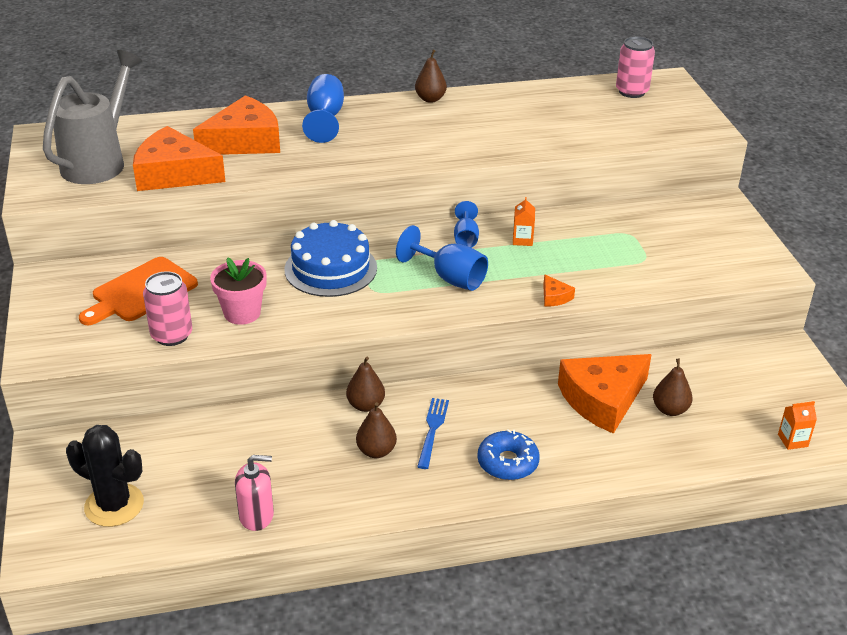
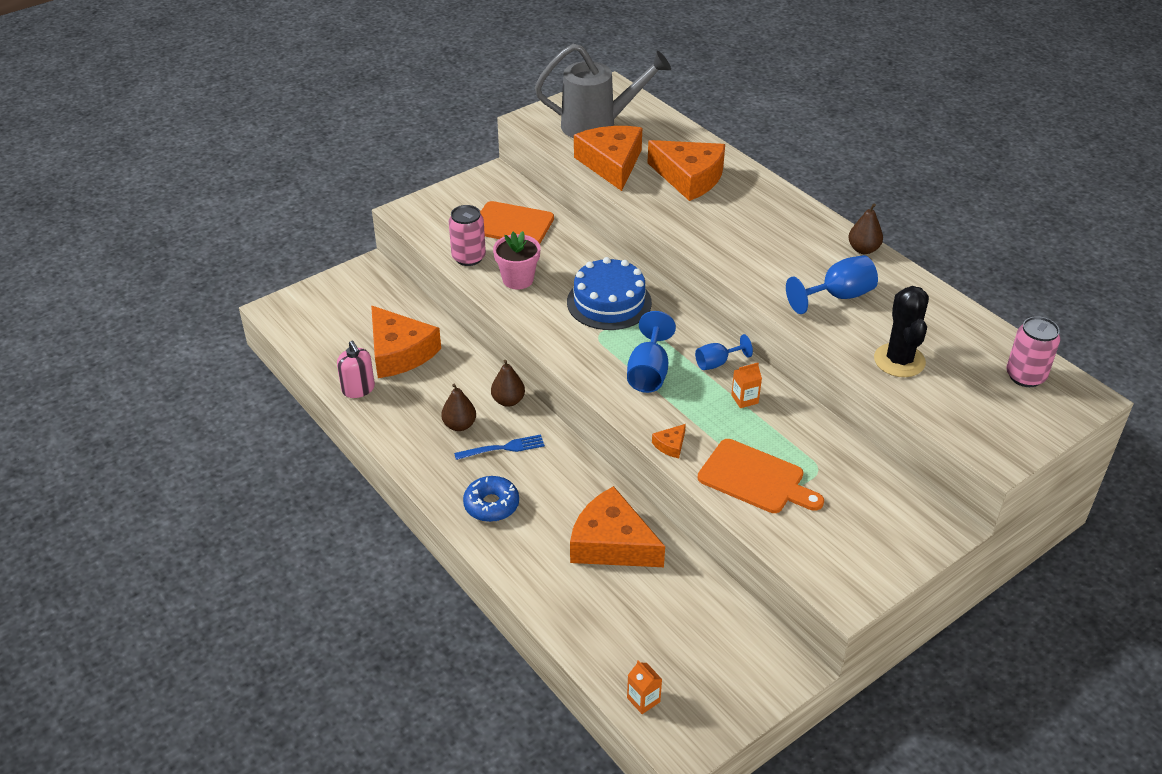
camera: 65 degrees right, 5 degrees up
(114, 505) = (333, 320): black cactus -> black cactus (899, 360)
(222, 464) = (399, 352): none -> orange cheese
(325, 119) = (766, 204): blue goblet -> blue goblet (838, 296)
(622, 267) = (755, 478): none -> orange cutting board
(670, 410) = (628, 595): brown pear -> none

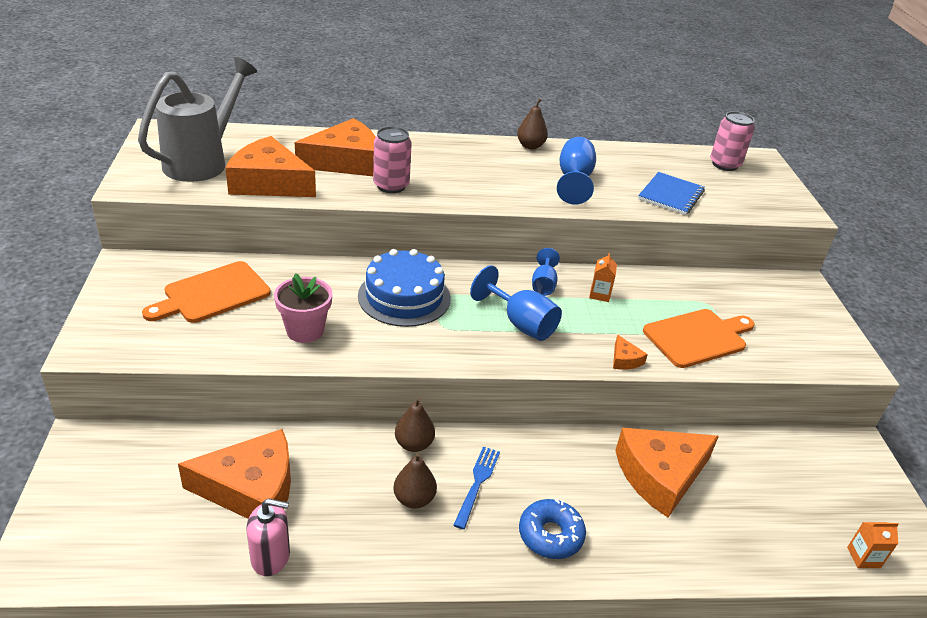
camera: 60 degrees left, 5 degrees down
(468, 257) = (228, 344): pink can -> pink can (391, 186)
(899, 360) = (671, 195): black cactus -> blue notebook

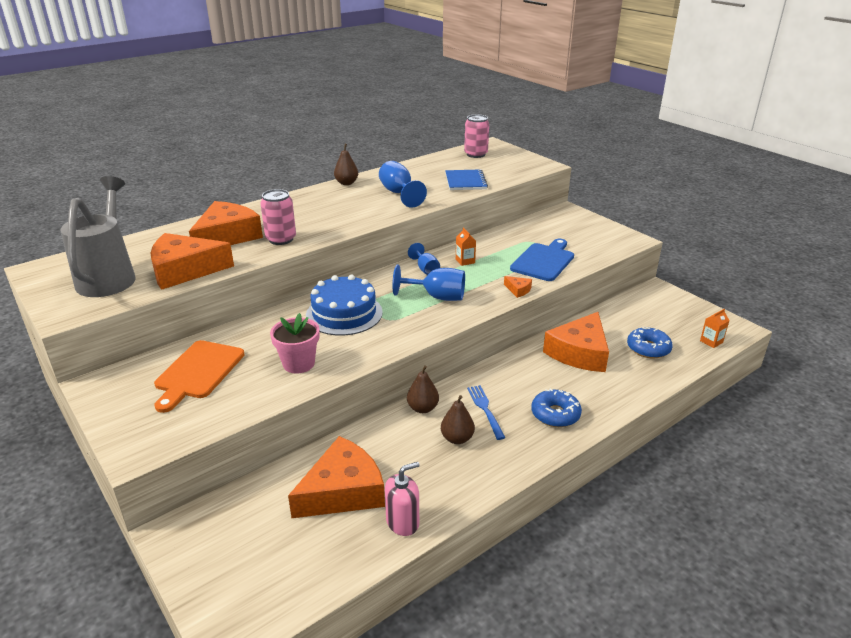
camera: 30 degrees left, 5 degrees down
(697, 337) = (543, 261): orange cutting board -> blue cutting board
(759, 518) = (648, 348): none -> blue donut

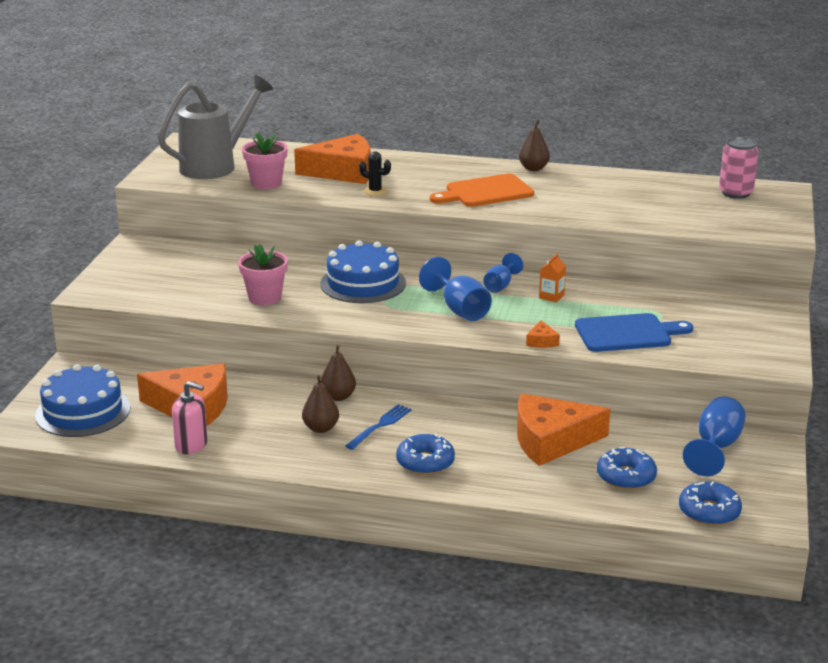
camera: 50 degrees right, 5 degrees down
(184, 270) = (266, 183): orange cheese -> pink flower pot
(198, 372) = (198, 269): orange cutting board -> orange cutting board (485, 192)
(262, 567) = (83, 412): none -> blue cake
(281, 239) = (375, 191): pink can -> black cactus
(399, 193) = (558, 197): blue goblet -> blue goblet (716, 447)
(465, 181) = (651, 213): blue notebook -> none
(711, 341) = (709, 512): orange carton -> blue donut

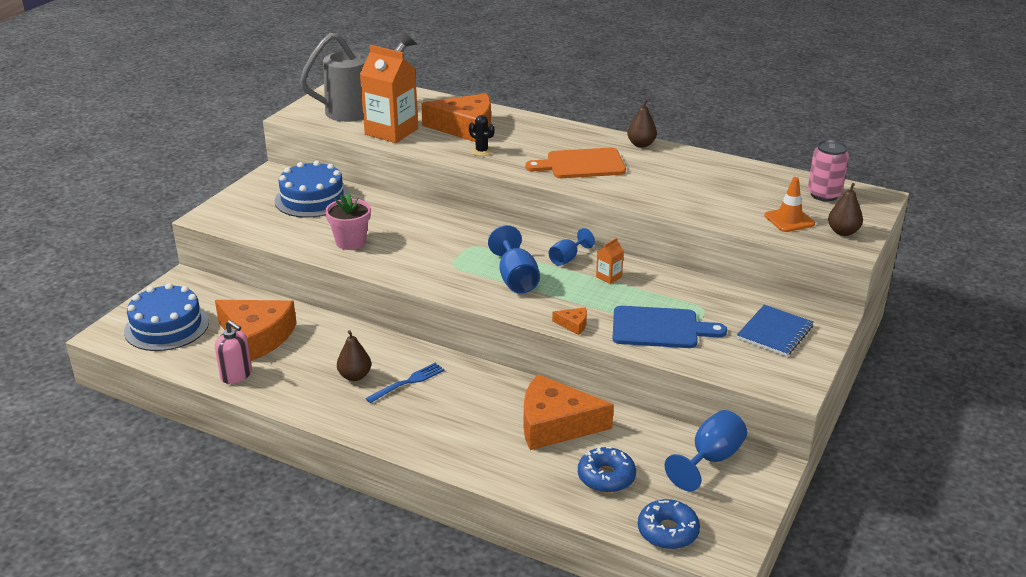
camera: 15 degrees right, 5 degrees up
(266, 183) = (391, 132): pink flower pot -> orange carton
(338, 397) = (387, 346): brown pear -> brown pear (843, 232)
(363, 283) = (444, 239): blue cake -> blue cake (312, 199)
(425, 462) = (428, 428): blue donut -> none
(542, 341) = (573, 324): orange cheese -> orange cheese turned 90 degrees counterclockwise
(716, 217) = (789, 220): none -> orange traffic cone
(737, 323) = (774, 332): none -> blue notebook

